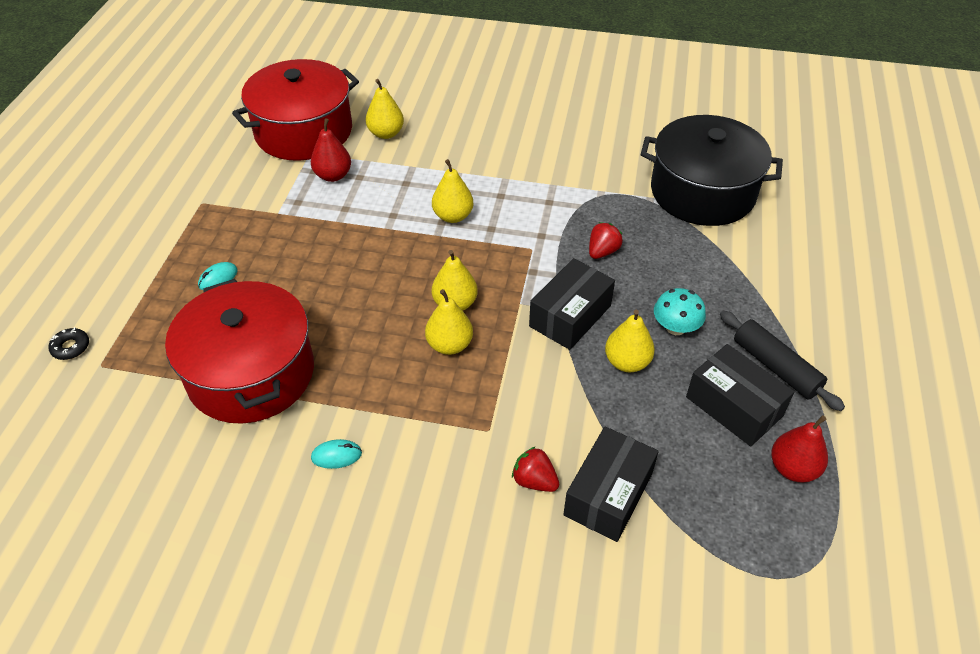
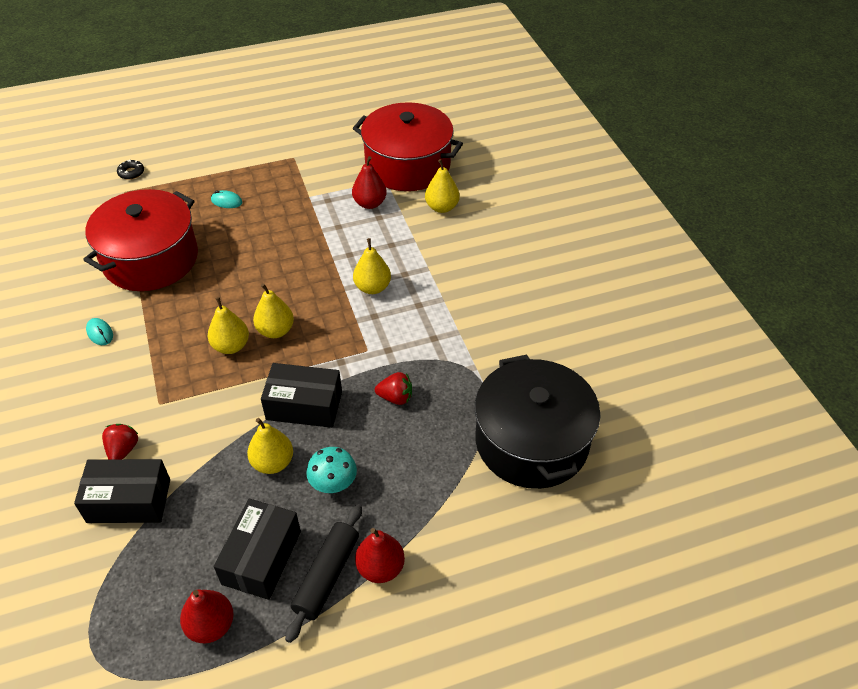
camera: 60 degrees right, 0 degrees up
(783, 329) = (380, 568): none -> red pear

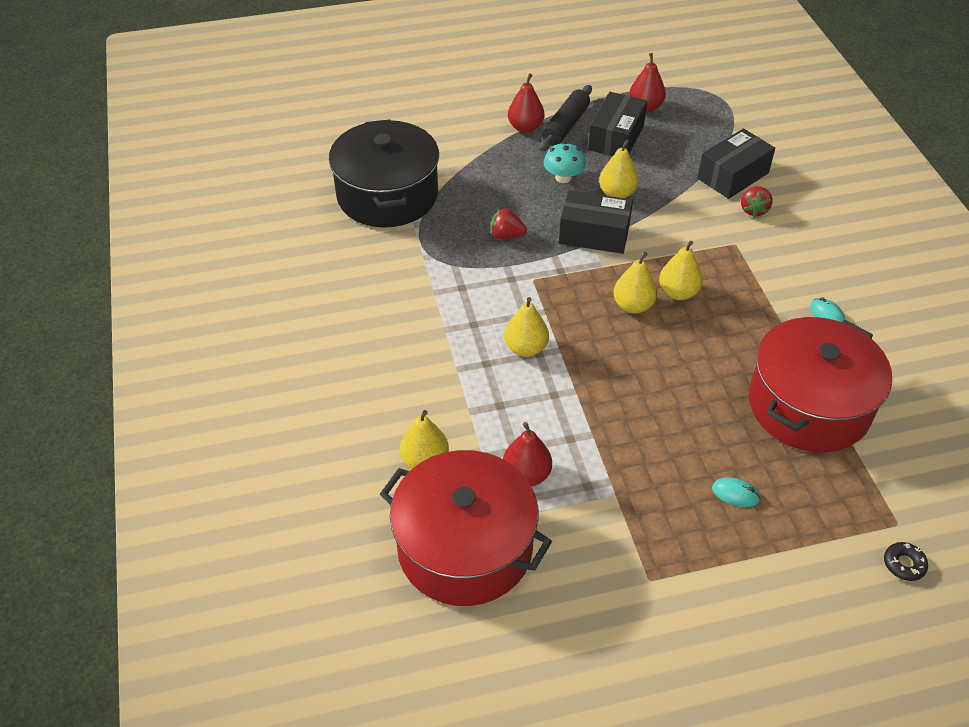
camera: 175 degrees left, 0 degrees up
(129, 500) = (733, 176): black box -> black box turned 45 degrees counterclockwise

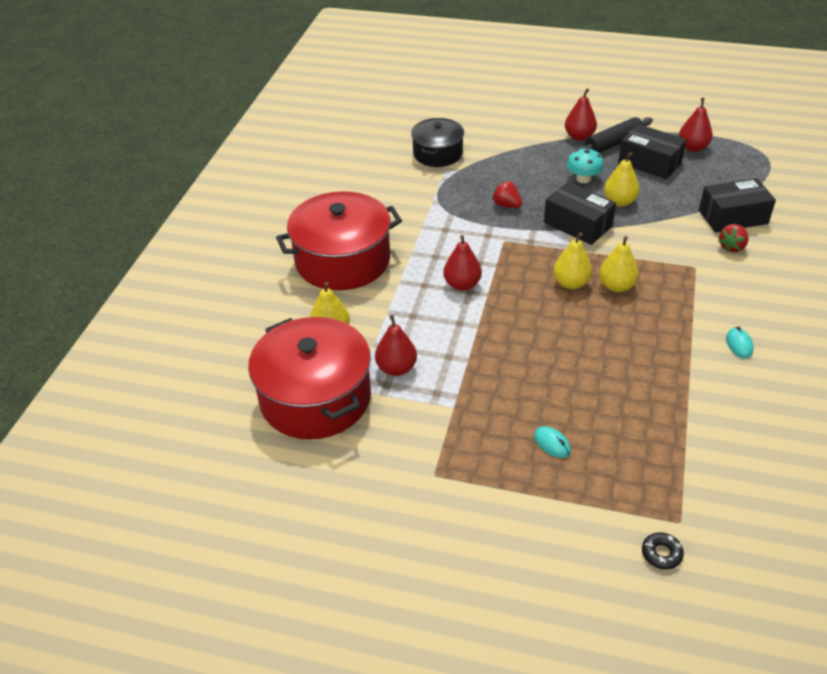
camera: 30 degrees right, 5 degrees down
(387, 195) = (438, 154): black pot -> black pot, size x0.60
(525, 348) = (462, 284): yellow pear -> red pear
(616, 137) = (649, 163): black box -> black box turned 75 degrees clockwise
(809, 405) = (668, 404): red pot -> red pot (343, 260)

